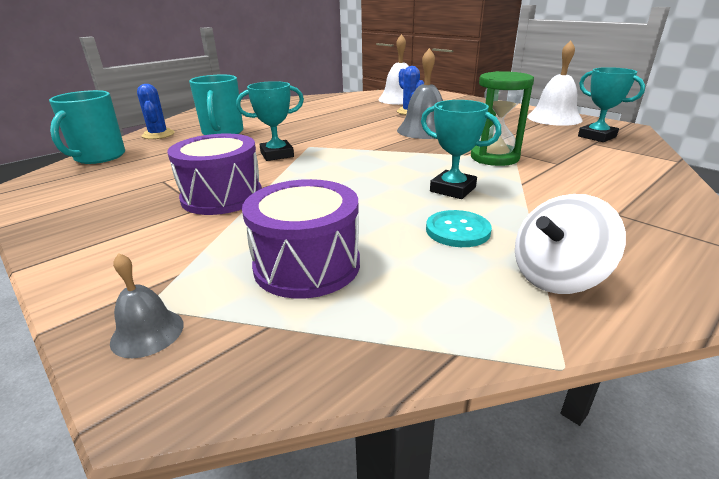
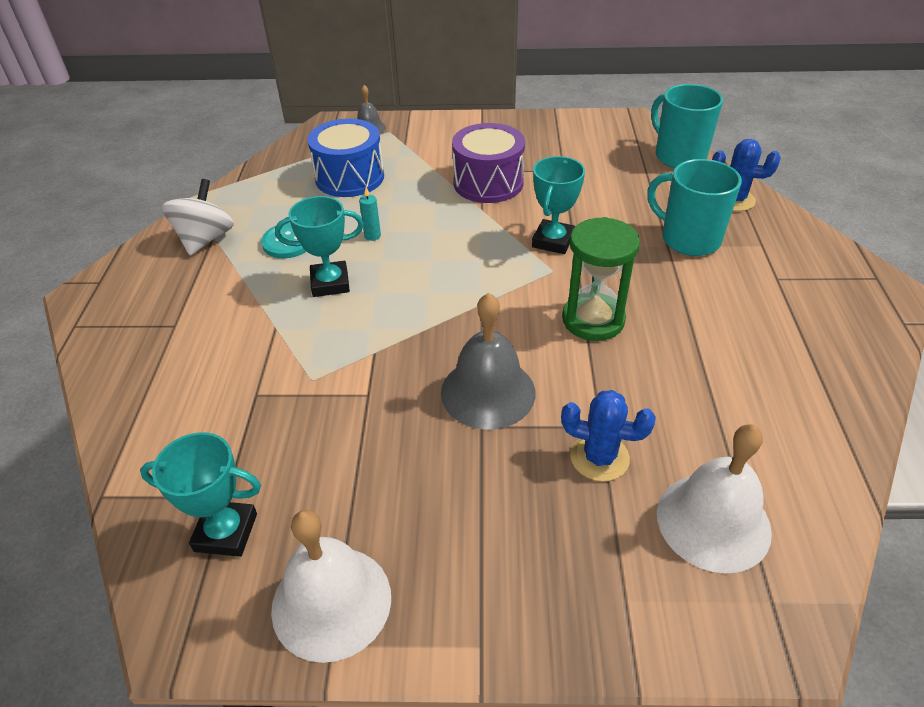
camera: 135 degrees right, 15 degrees up
(307, 265) = (349, 177): purple drum -> blue drum
(376, 203) = (372, 236): none -> turquoise candle
(494, 157) = (334, 365): green hourglass -> green hourglass (593, 320)

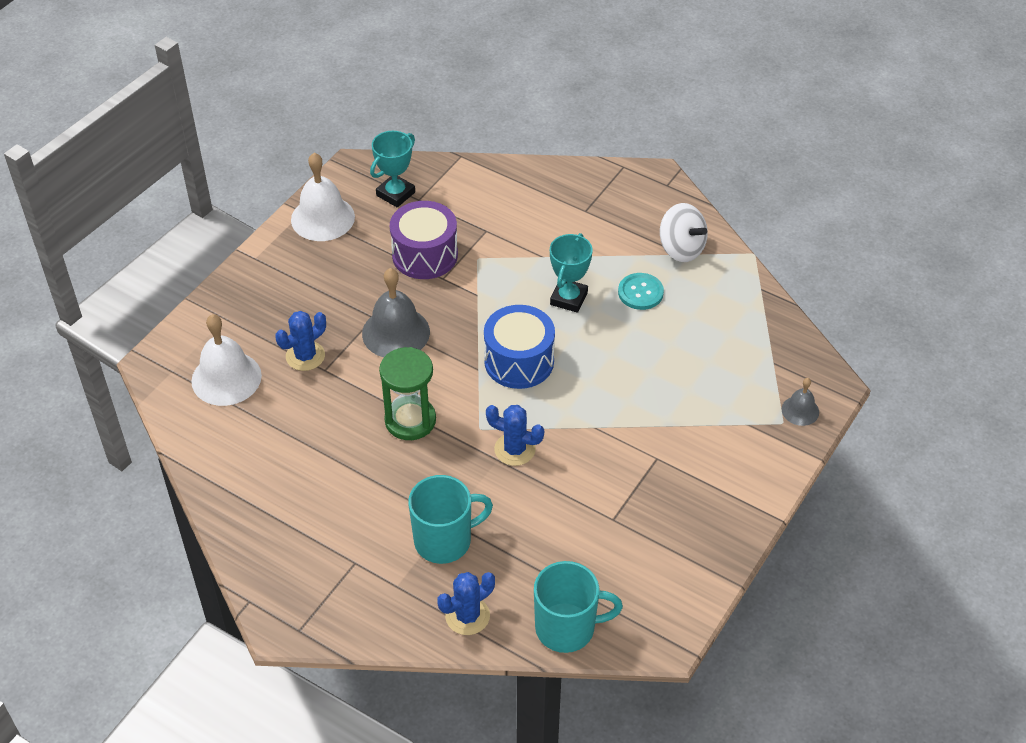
camera: 120 degrees right, 5 degrees up
(349, 177) = (713, 362): blue drum -> blue drum (519, 361)
(372, 236) = (610, 343): turquoise candle -> none
(488, 183) = (632, 452): purple drum -> purple drum (425, 255)
(553, 241) = (514, 449): turquoise trophy -> blue cactus

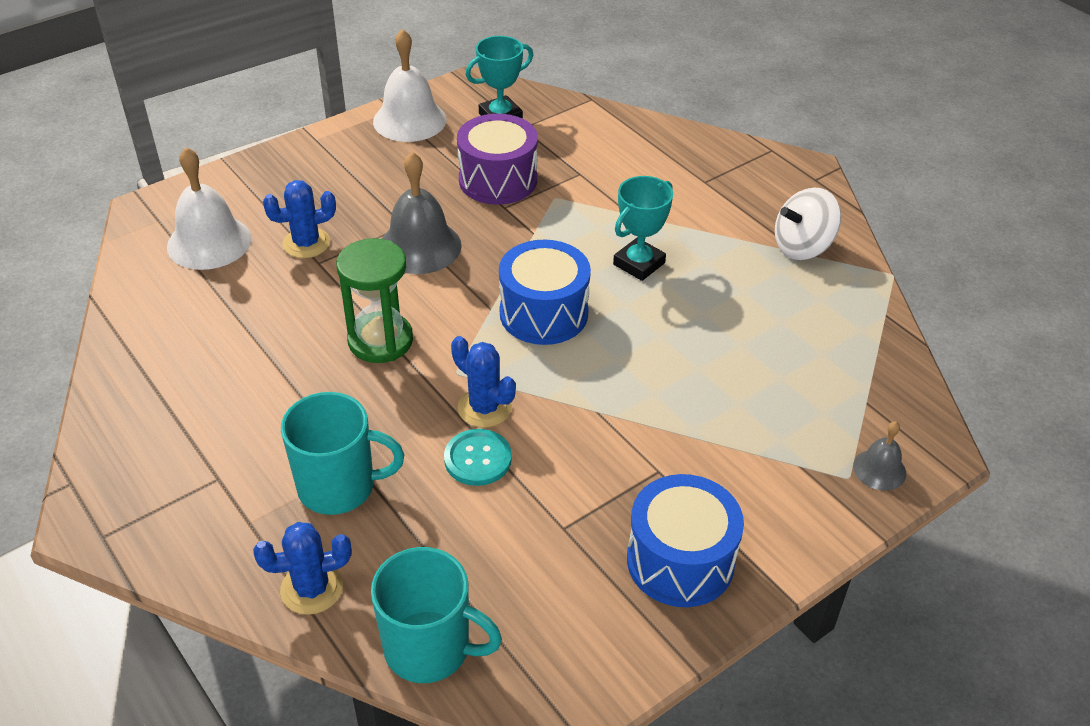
camera: 20 degrees right, 5 degrees down
(640, 292) = (729, 280): turquoise button -> turquoise button (478, 459)
(681, 249) = (802, 247): white spinning top -> white spinning top turned 90 degrees clockwise
(699, 516) = (680, 561): none -> blue drum

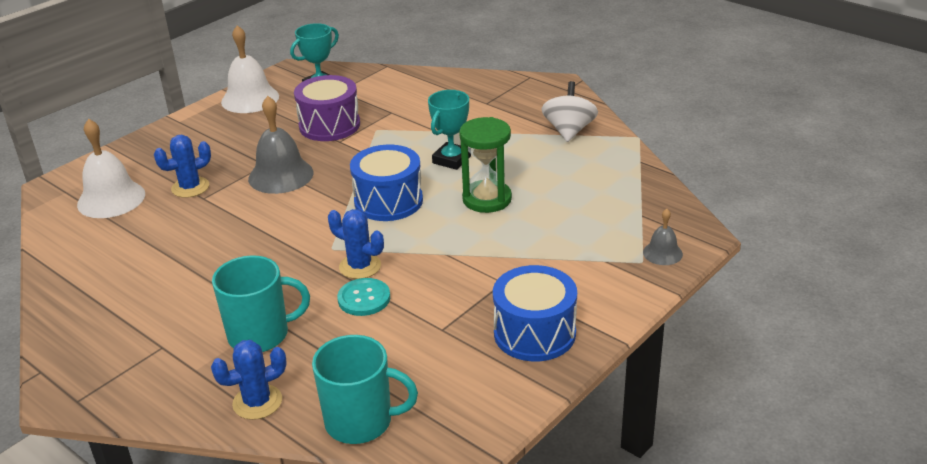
camera: 10 degrees left, 10 degrees down
(380, 340) = (267, 238): green hourglass -> green hourglass (487, 199)
(802, 247) = (569, 131): white spinning top -> white spinning top turned 135 degrees clockwise

